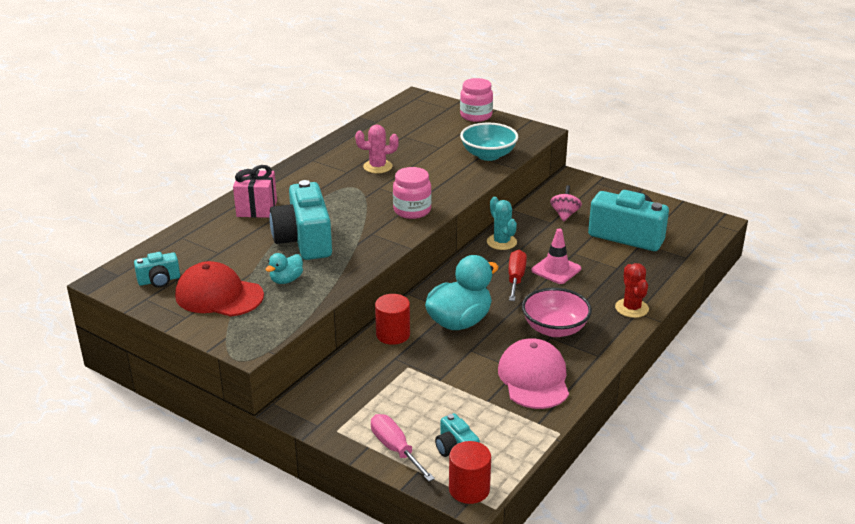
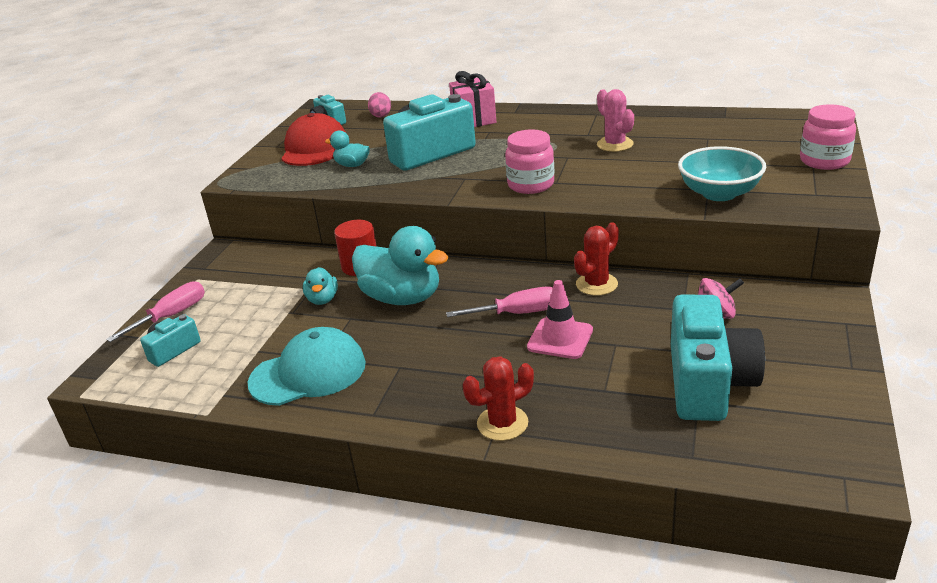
camera: 75 degrees right, 0 degrees up
(181, 250) = (381, 115): none -> pink egg
(432, 360) = (322, 299): none -> turquoise duck
(469, 489) = (110, 373): red cylinder -> none
(501, 242) = (596, 284): turquoise cactus -> red cactus
(516, 278) = (518, 313): red screwdriver -> pink screwdriver
(534, 378) = (308, 373): pink cap -> turquoise cap
(554, 329) = (418, 366): pink bowl -> none

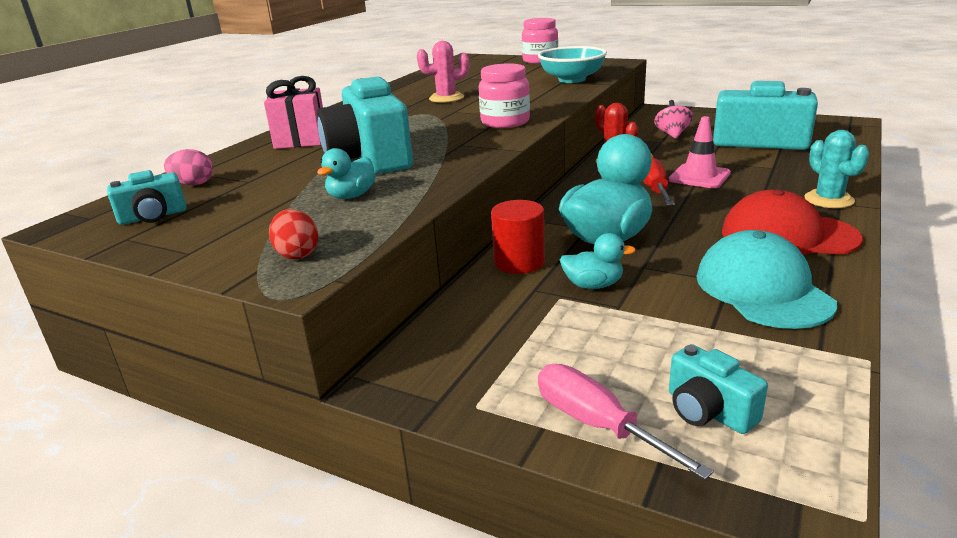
camera: 80 degrees left, 5 degrees down
(266, 172) = (297, 254): none -> red egg
(314, 148) = (247, 222): red cap -> red cap (788, 235)
(502, 423) = (829, 200): red cactus -> turquoise cactus
(518, 313) = (654, 189): pink screwdriver -> red screwdriver

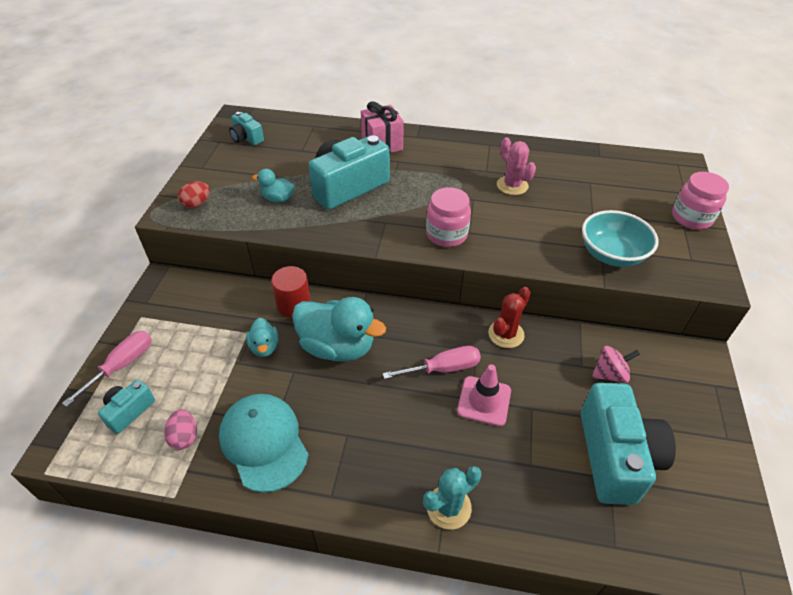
camera: 70 degrees right, 20 degrees up
(193, 184) = (295, 132): pink egg -> pink egg (184, 437)
(654, 189) = (443, 368): red screwdriver -> pink screwdriver
(762, 289) = (264, 442): turquoise cap -> turquoise cap turned 90 degrees counterclockwise
(788, 235) = (359, 466): red cap -> none

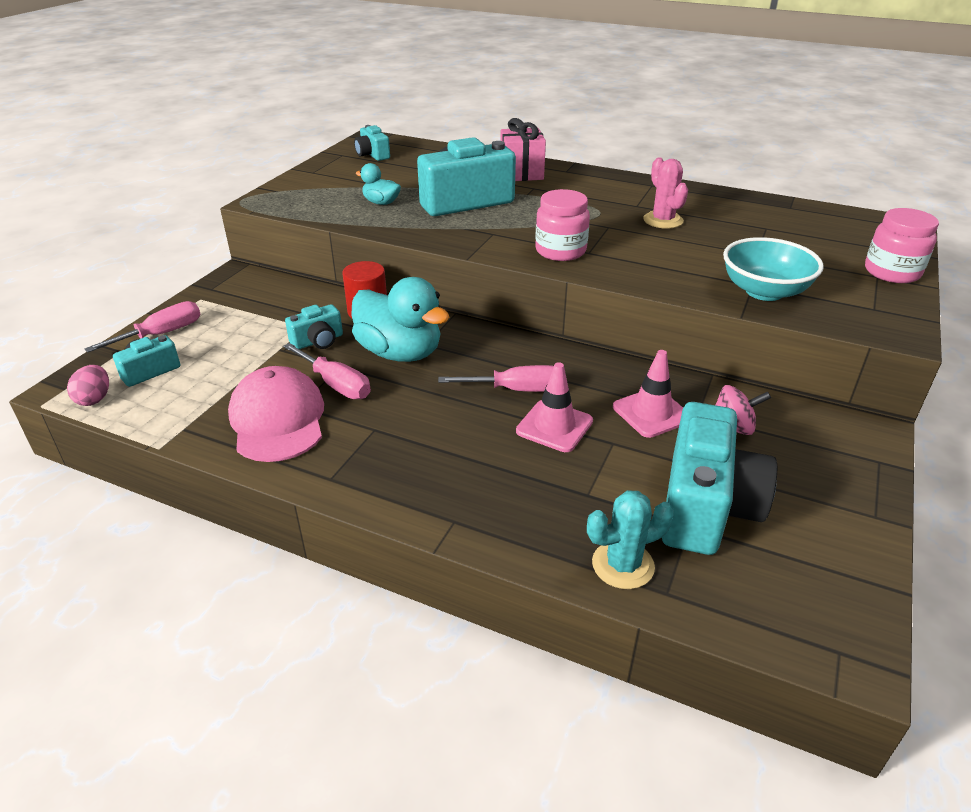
camera: 15 degrees right, 10 degrees down
(184, 437) = (195, 401): pink egg -> pink egg (94, 399)
(197, 204) = (292, 198): red egg -> none
(264, 347) = (318, 341): turquoise duck -> turquoise camera
(264, 442) = (278, 419): turquoise cap -> pink cap
(298, 393) = (336, 384): none -> pink screwdriver
(448, 507) = (465, 514): turquoise cactus -> turquoise cactus (623, 565)
(506, 334) = (610, 371): red cactus -> none
(549, 371) = (651, 413): none -> pink traffic cone

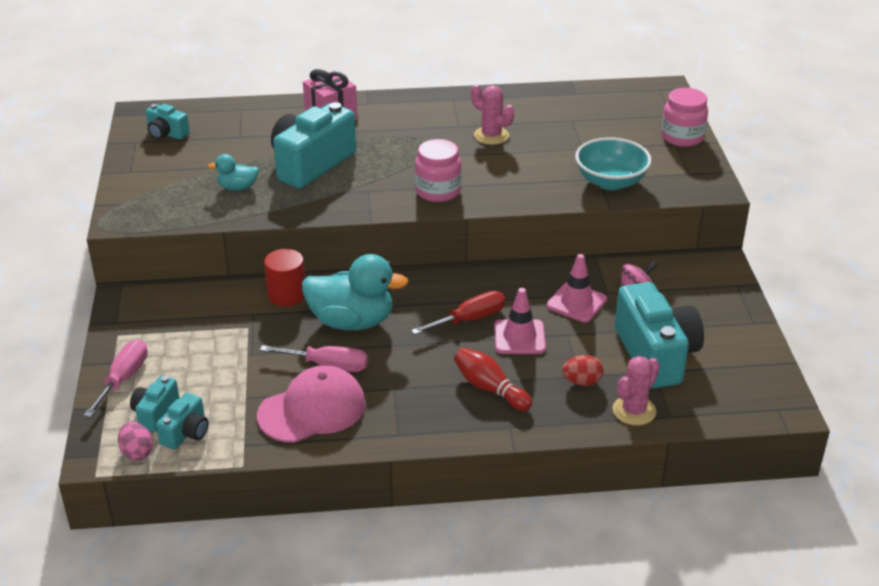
camera: 30 degrees left, 0 degrees up
(278, 419) = (312, 409): pink cap -> pink cap turned 105 degrees clockwise
(318, 341) = (273, 336): turquoise camera -> turquoise camera (186, 433)
(472, 468) = (489, 388): none -> red bowling pin
(517, 390) = (470, 319): pink screwdriver -> red screwdriver
(585, 503) = (582, 382): none -> red egg
(623, 565) = (634, 411): turquoise cactus -> pink cactus

